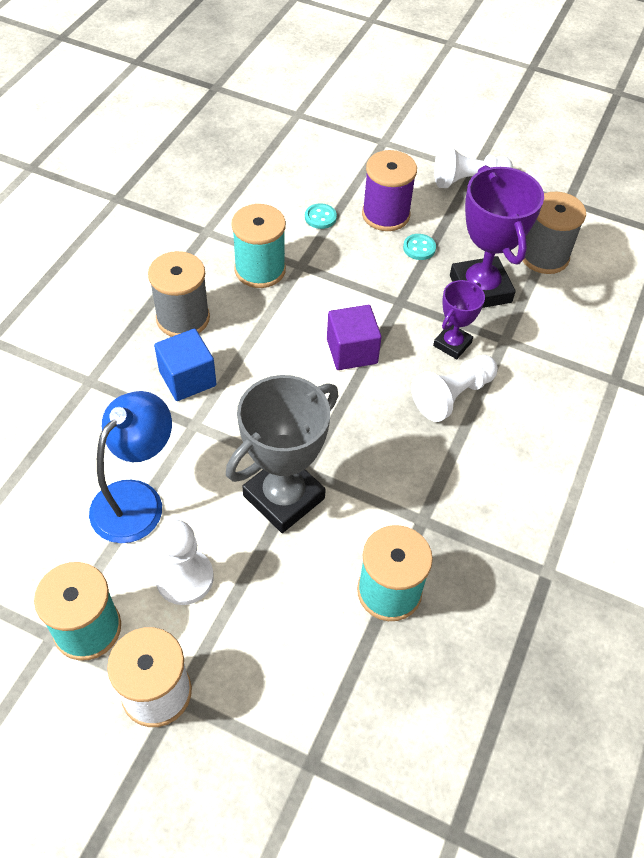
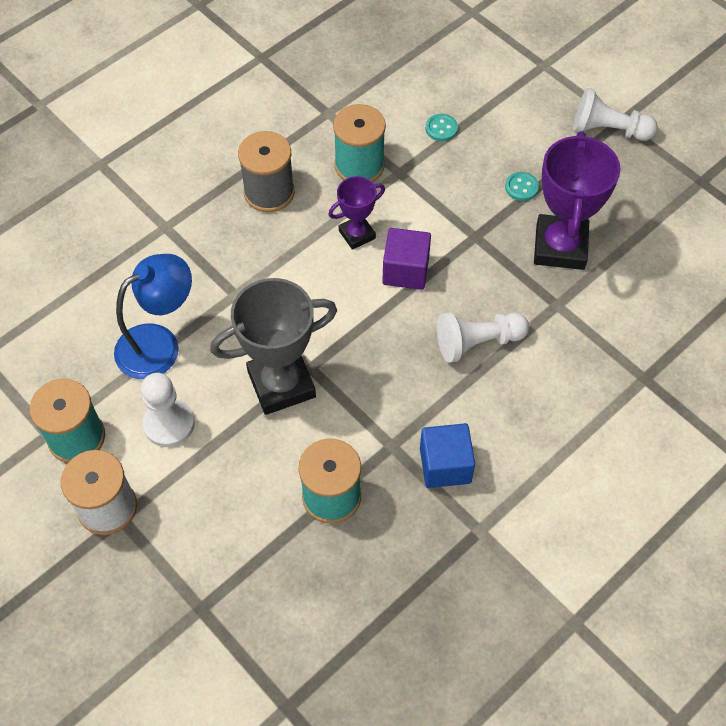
camera: 25 degrees right, 5 degrees up
(187, 378) = (248, 250): blue cube -> blue cube (445, 465)
(385, 215) = (506, 143): purple spool -> none
(452, 344) = (503, 293): purple trophy -> purple trophy (357, 234)
(544, 256) = (643, 232): grey spool -> none

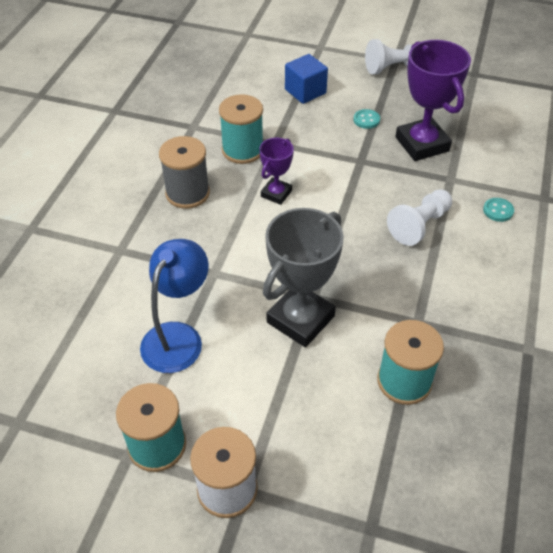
camera: 30 degrees left, 10 degrees down
(169, 424) = (231, 393): white pawn -> none
(405, 270) = (330, 202): purple cube -> none
(441, 128) = (282, 106): turquoise button -> turquoise button (498, 210)
(445, 465) = (467, 316): blue cube -> blue cube (305, 91)

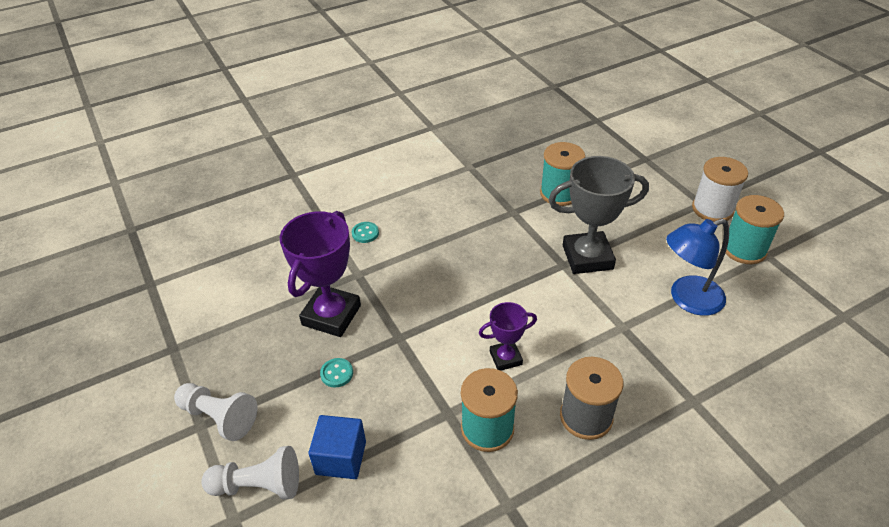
camera: 135 degrees left, 5 degrees down
(419, 225) = (431, 259): white pawn -> white pawn (258, 485)

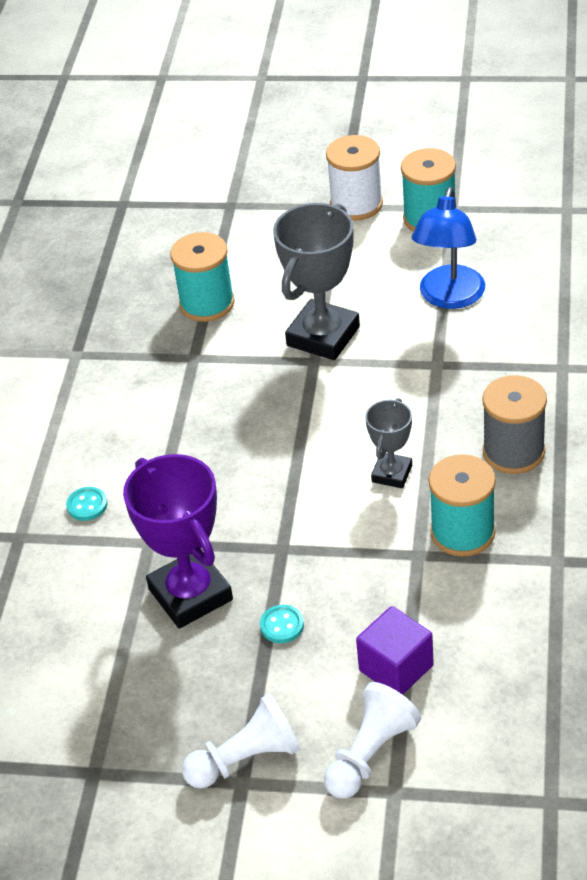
camera: 50 degrees left, 0 degrees up
(341, 458) = (396, 668): blue cube -> purple cube
(505, 358) = (392, 474): purple trophy -> grey trophy

